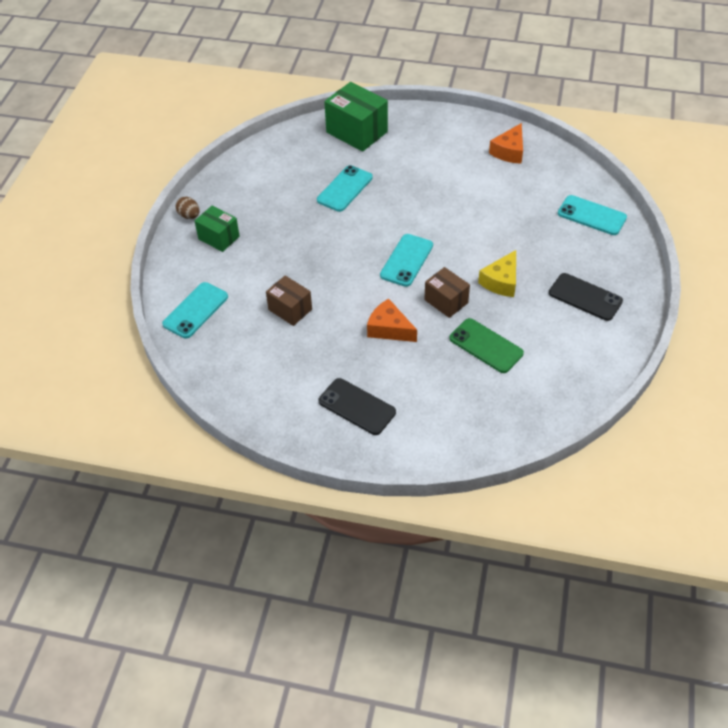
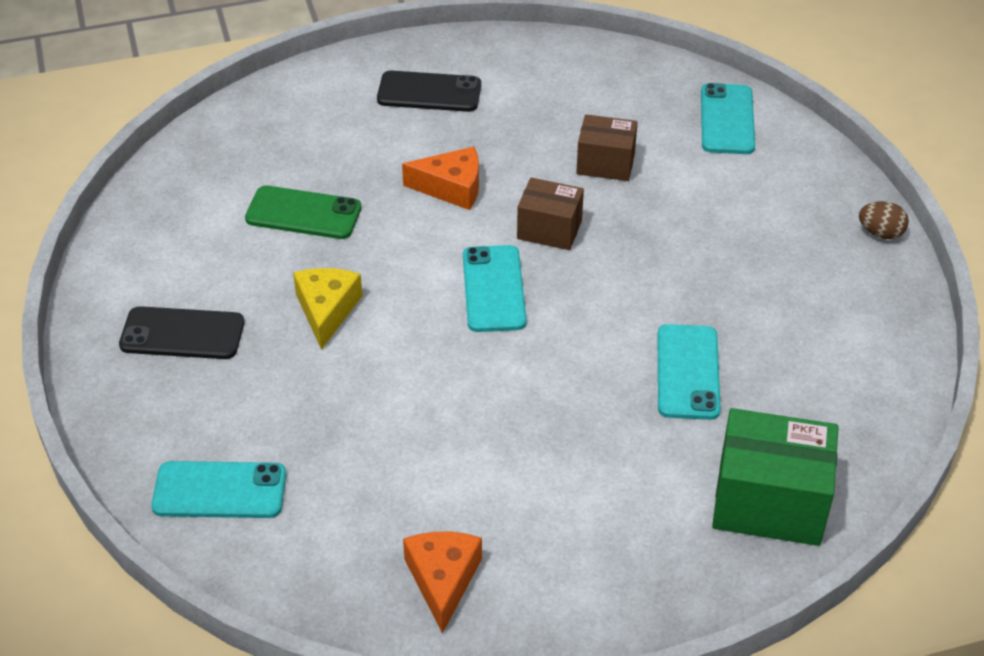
camera: 150 degrees right, 5 degrees down
(219, 237) = (801, 218): green box -> none
(446, 301) = (395, 251): brown box -> brown box (549, 230)

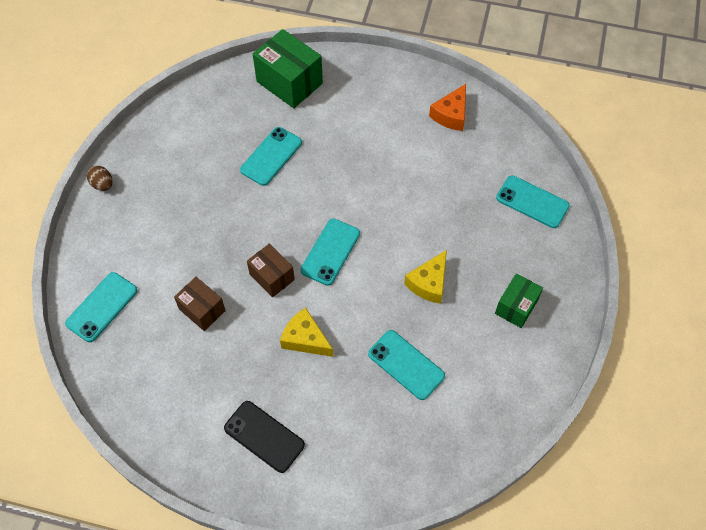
camera: 150 degrees left, 15 degrees up
(182, 334) = (516, 307): black phone -> green box
(303, 213) = (406, 365): green phone -> turquoise phone
(451, 188) = (305, 339): orange cheese -> yellow cheese

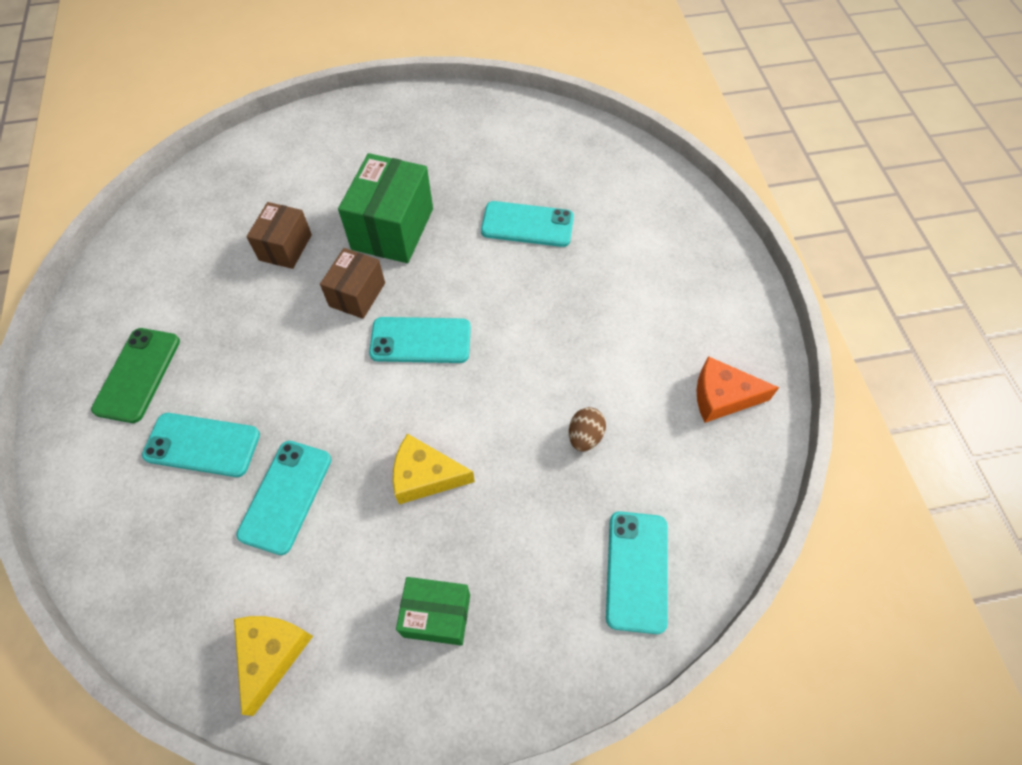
camera: 65 degrees right, 0 degrees up
(102, 184) = (406, 100): brown egg -> brown egg (585, 436)
(102, 307) = (256, 163): turquoise phone -> turquoise phone (202, 445)
(264, 436) = (138, 375): black phone -> green phone
(289, 82) = (647, 198): green box -> green box (392, 229)
(305, 339) = (284, 364): yellow cheese -> yellow cheese (272, 654)

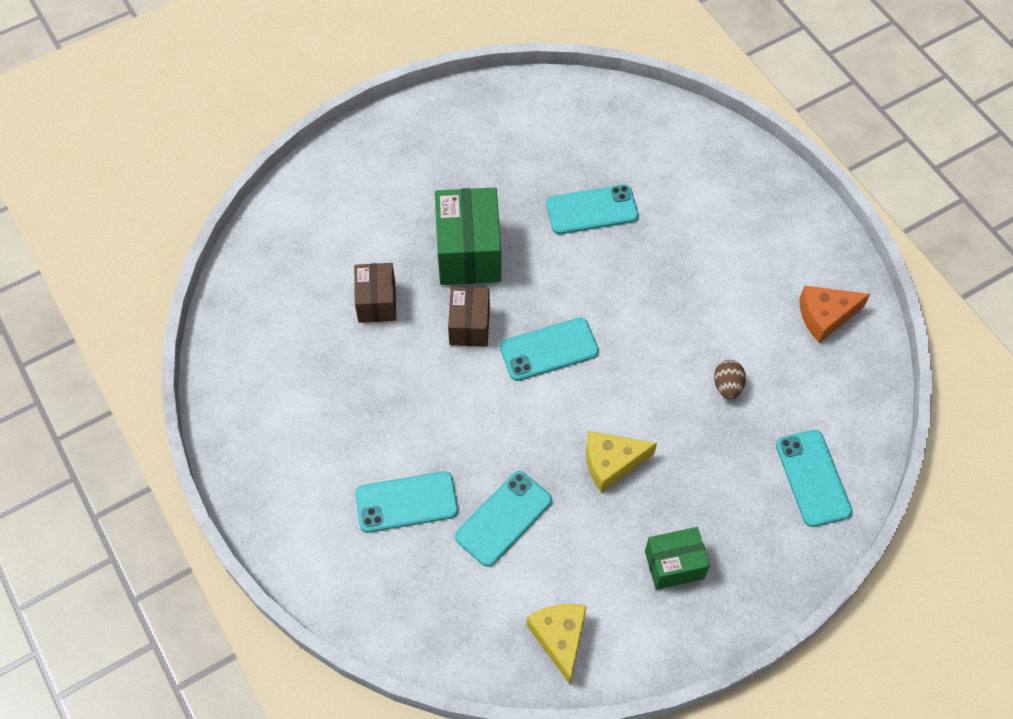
camera: 20 degrees left, 0 degrees up
(138, 375) = (310, 463): green phone -> none
(286, 496) = (503, 519): turquoise phone -> turquoise phone turned 45 degrees clockwise

